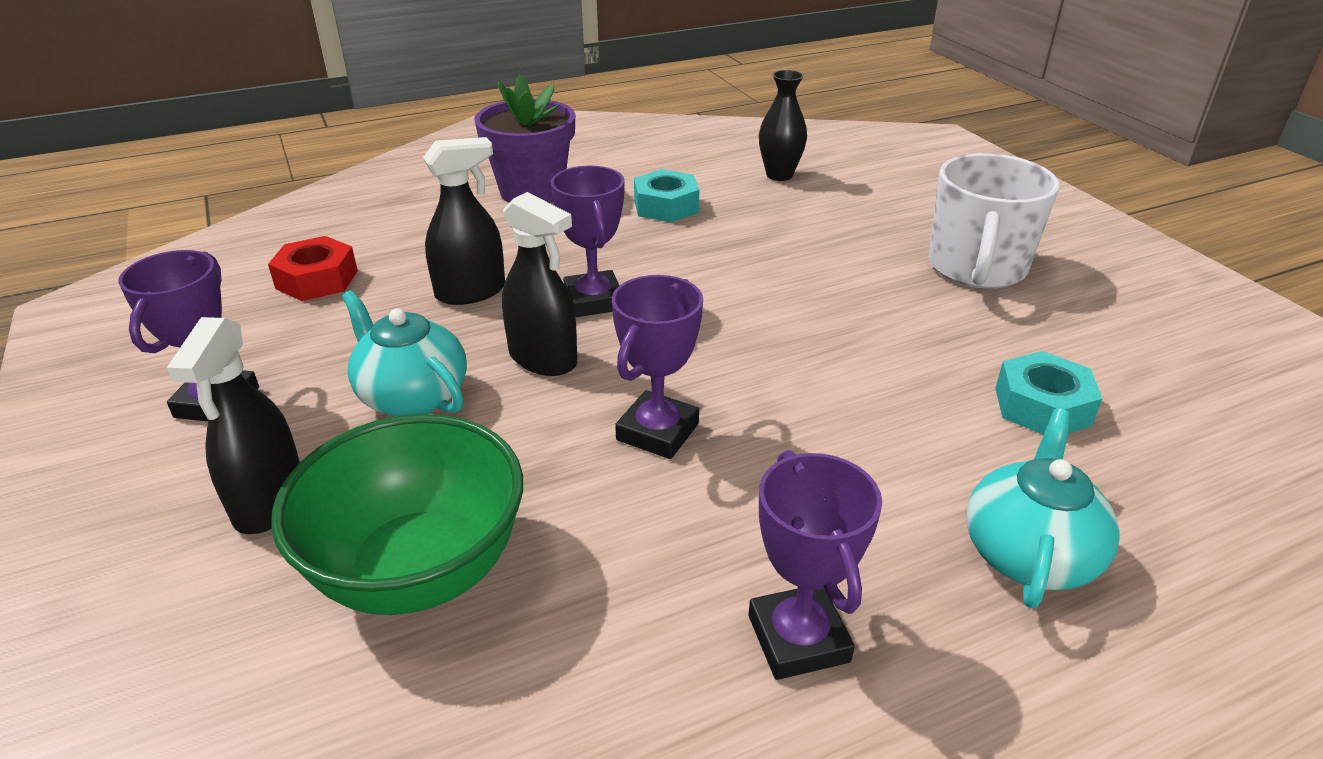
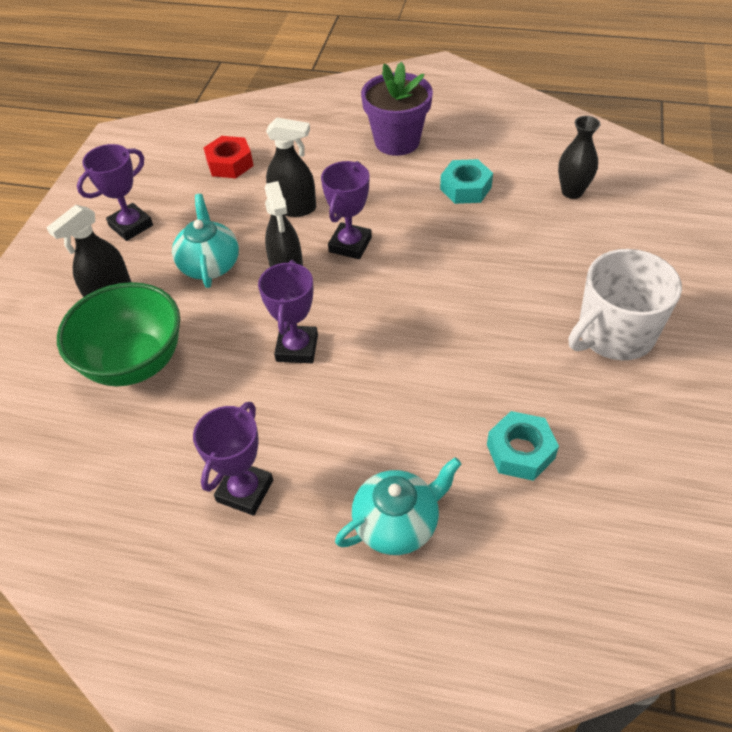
camera: 40 degrees right, 15 degrees up
(657, 432) = (297, 348): purple trophy -> purple trophy turned 60 degrees counterclockwise

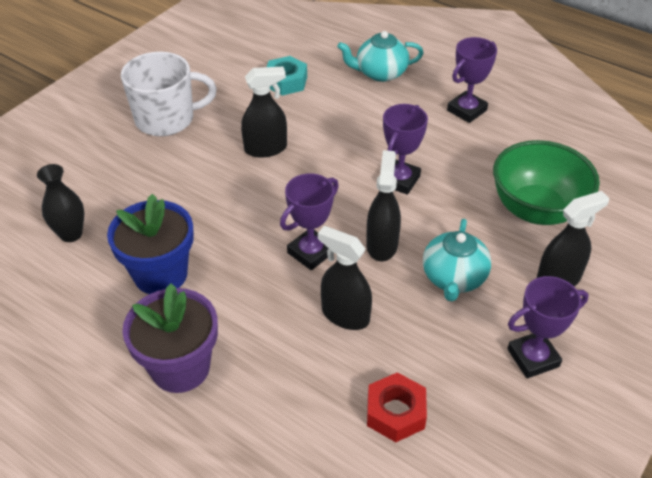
camera: 160 degrees left, 5 degrees down
(465, 188) = (160, 274): turquoise nut -> blue flower pot
(468, 336) = (266, 149): none -> black spray bottle

